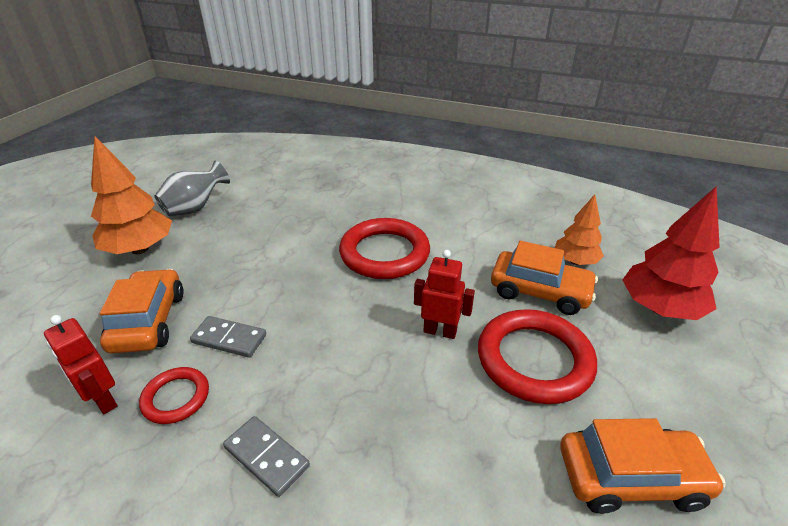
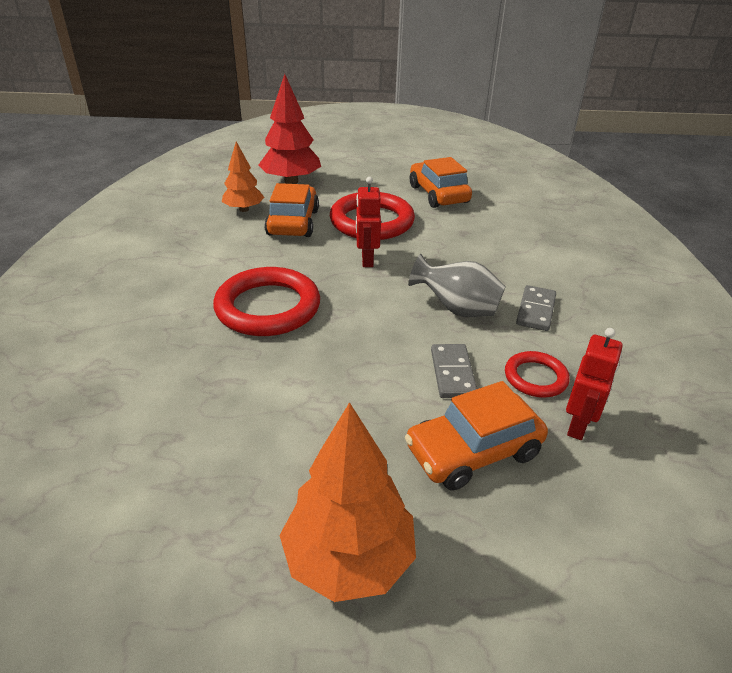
camera: 110 degrees left, 0 degrees up
(195, 208) = (201, 549): grey vase -> grey vase (457, 309)

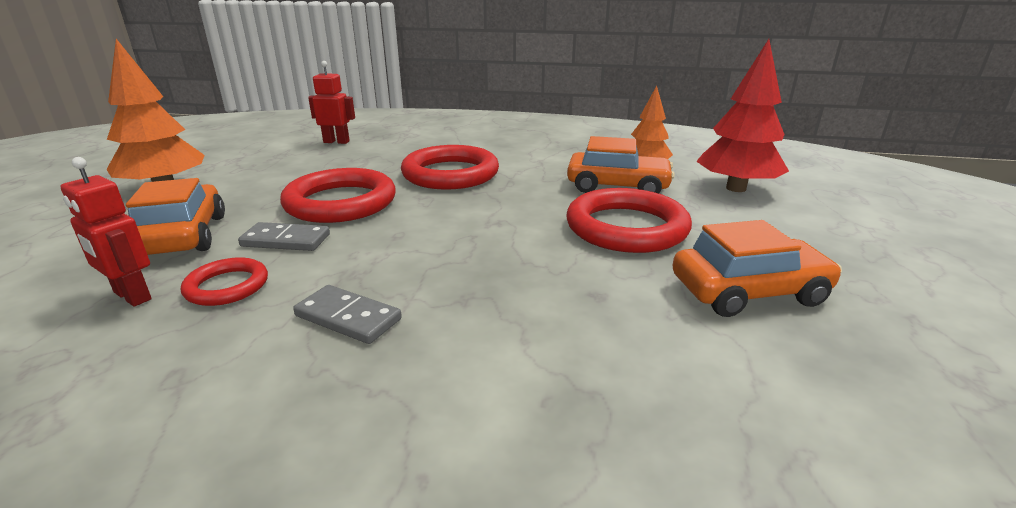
camera: 100 degrees right, 10 degrees down
(360, 364) = (340, 202): none -> red ring
(367, 260) = (523, 217): red robot -> red robot (336, 142)
(457, 309) = (390, 258): grey vase -> none

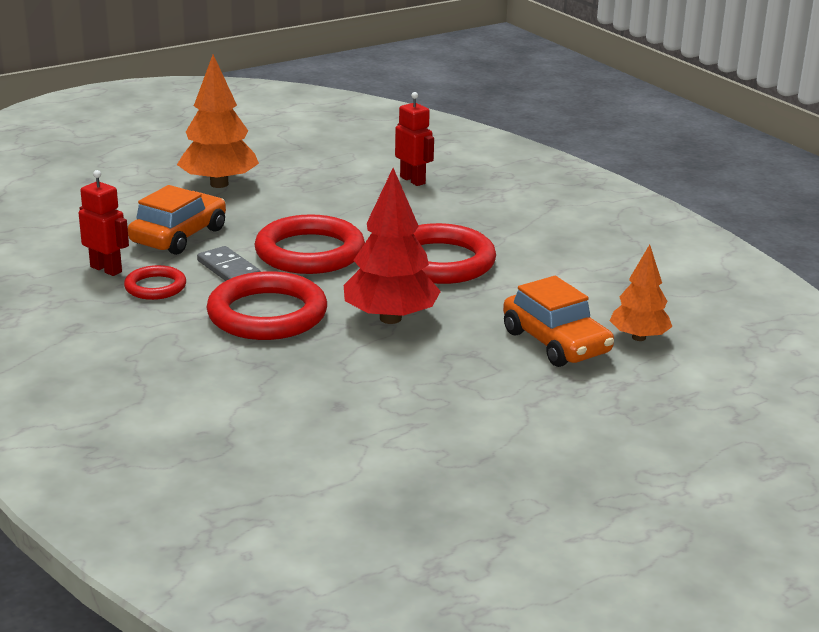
camera: 45 degrees right, 0 degrees up
(132, 296) = (106, 269): red robot -> red robot turned 135 degrees clockwise
(348, 317) = (184, 339): grey domino -> none
(626, 227) = (469, 378): red ring -> red ring (267, 314)
(735, 188) = (666, 399): red tree -> red tree (390, 318)
(748, 291) = (438, 460): orange car -> none

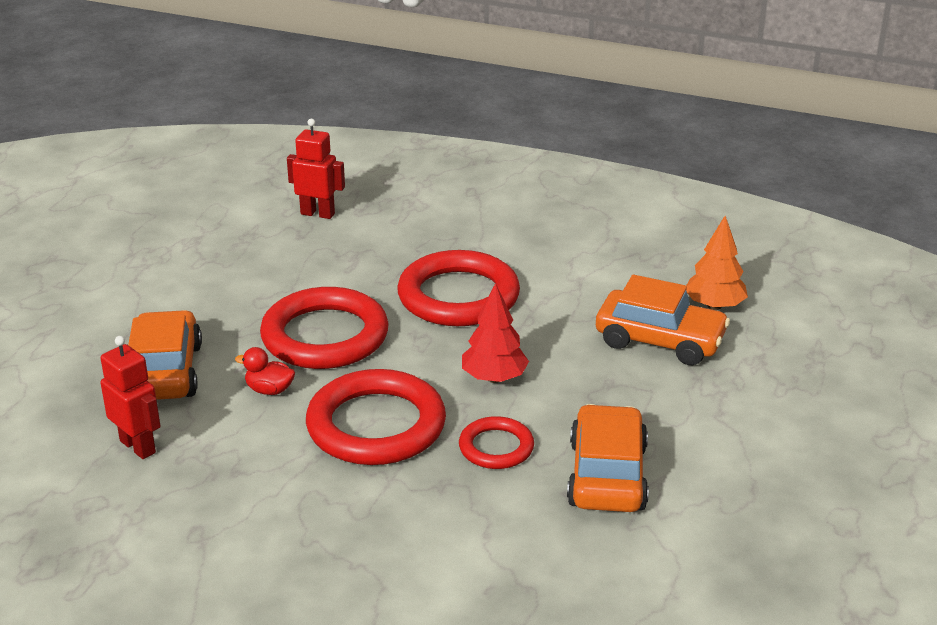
camera: 35 degrees left, 5 degrees up
(106, 269) = (138, 446): red robot -> red robot turned 45 degrees clockwise
(155, 287) = (221, 444): red ring -> red ring (496, 447)
(219, 184) = (125, 291): orange tree -> none
(228, 269) = (269, 390): grey domino -> red duck
(383, 405) = (607, 475): none -> orange car
(390, 318) = (494, 378): red tree -> red tree, size x0.63

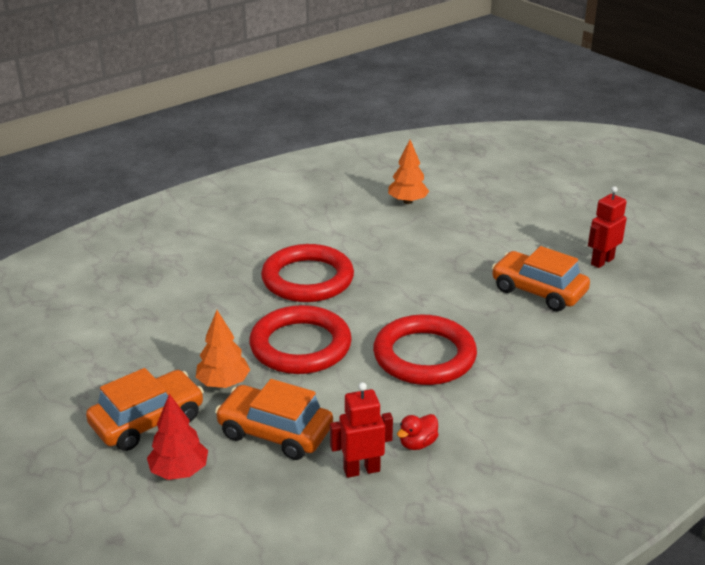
camera: 60 degrees left, 0 degrees up
(223, 314) = (223, 383): none -> orange tree
(269, 390) = (344, 389): red duck -> red duck (417, 443)
(318, 214) = (132, 301): red robot -> red robot (602, 261)
(494, 378) = (412, 296): red tree -> red tree (179, 471)
(496, 447) = (483, 319): red ring -> none
(660, 340) = (425, 229): orange car -> orange car (147, 421)

